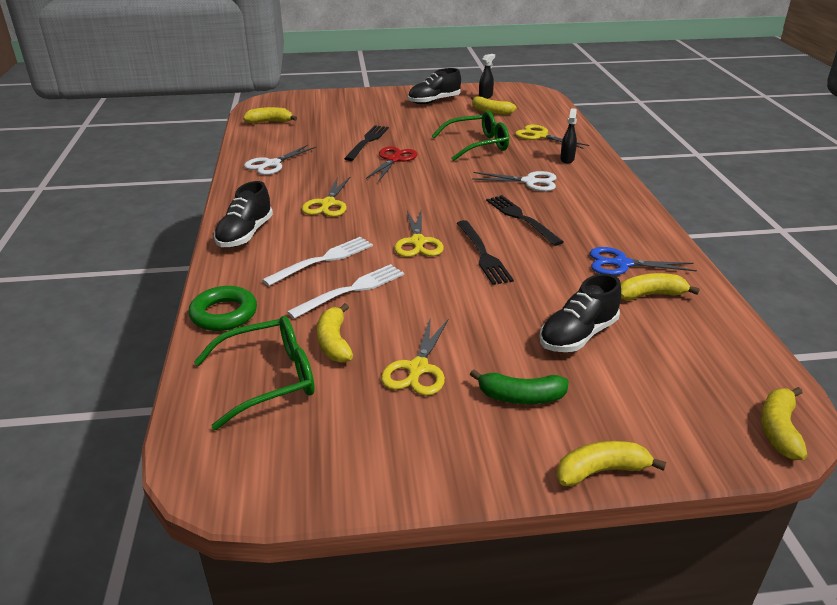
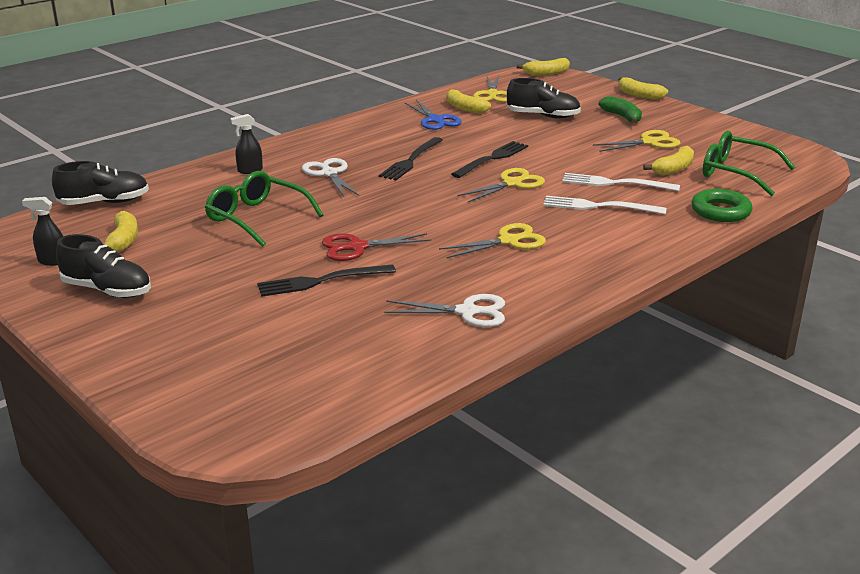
camera: 125 degrees left, 5 degrees down
(245, 234) = (622, 253): black shoe -> black shoe (104, 203)
(270, 122) = (332, 386): yellow banana -> none
(540, 136) = (191, 195): yellow scissors -> yellow scissors (492, 94)

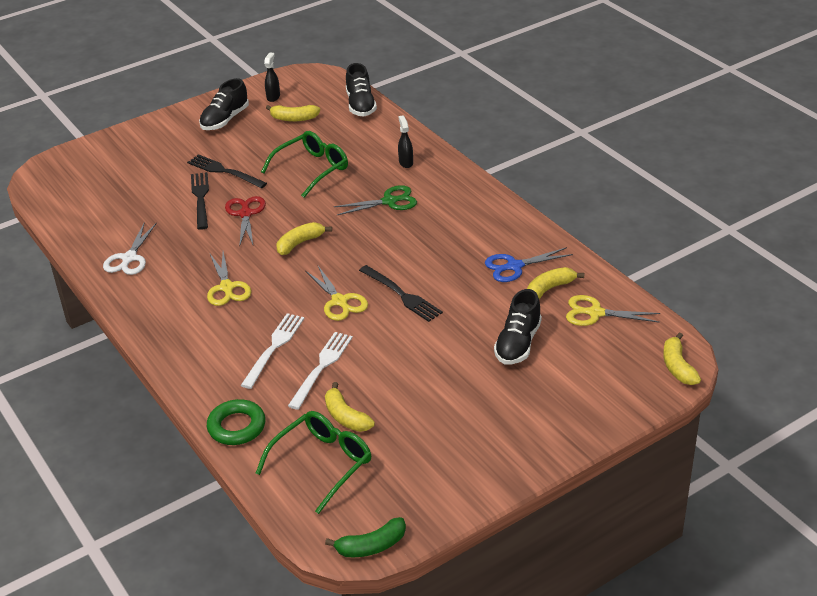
camera: 100 degrees right, 10 degrees up
(329, 173) = (390, 201): white scissors -> green scissors
(411, 161) = (408, 246): black fork -> black fork (224, 171)
(622, 117) = (508, 407): green banana -> green banana (371, 546)
(639, 95) = (587, 437): yellow banana -> yellow banana (300, 243)
(649, 142) = (423, 414): yellow scissors -> none

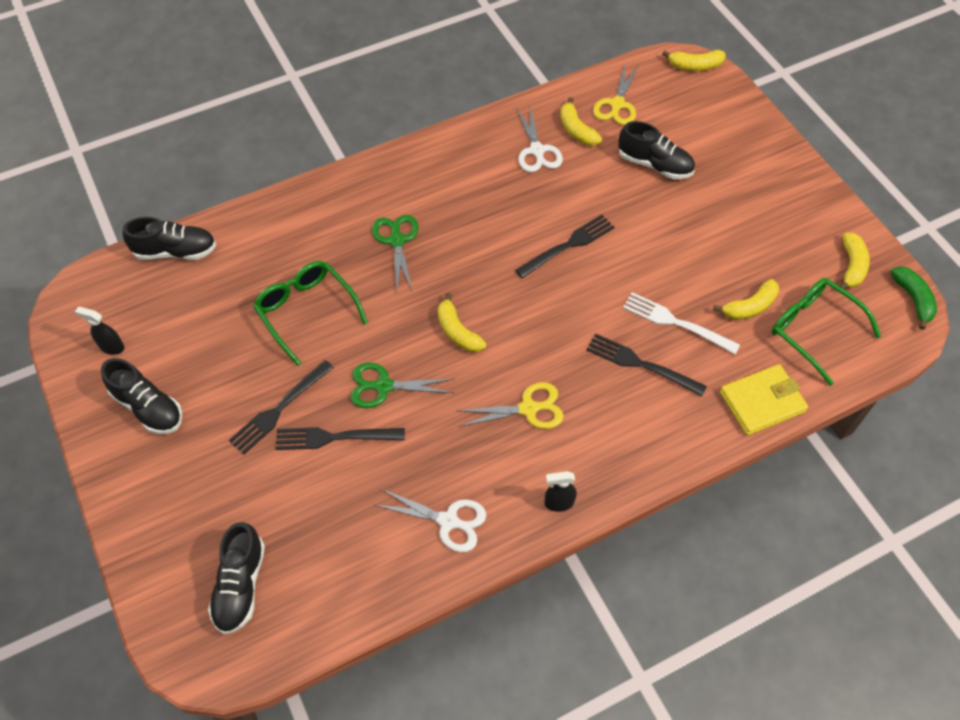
camera: 85 degrees left, 20 degrees up
(90, 178) = (240, 585): none -> black shoe
(237, 427) = (762, 402): green ring -> yellow wallet
(245, 214) = (383, 386): red scissors -> green scissors
(274, 347) = (640, 364): white fork -> black fork
(294, 118) = (178, 325): yellow banana -> yellow banana (851, 266)
(340, 301) = (571, 300): yellow scissors -> none
(406, 162) = (322, 218): black spray bottle -> black spray bottle (558, 503)
(514, 266) = (537, 151): blue scissors -> white scissors

